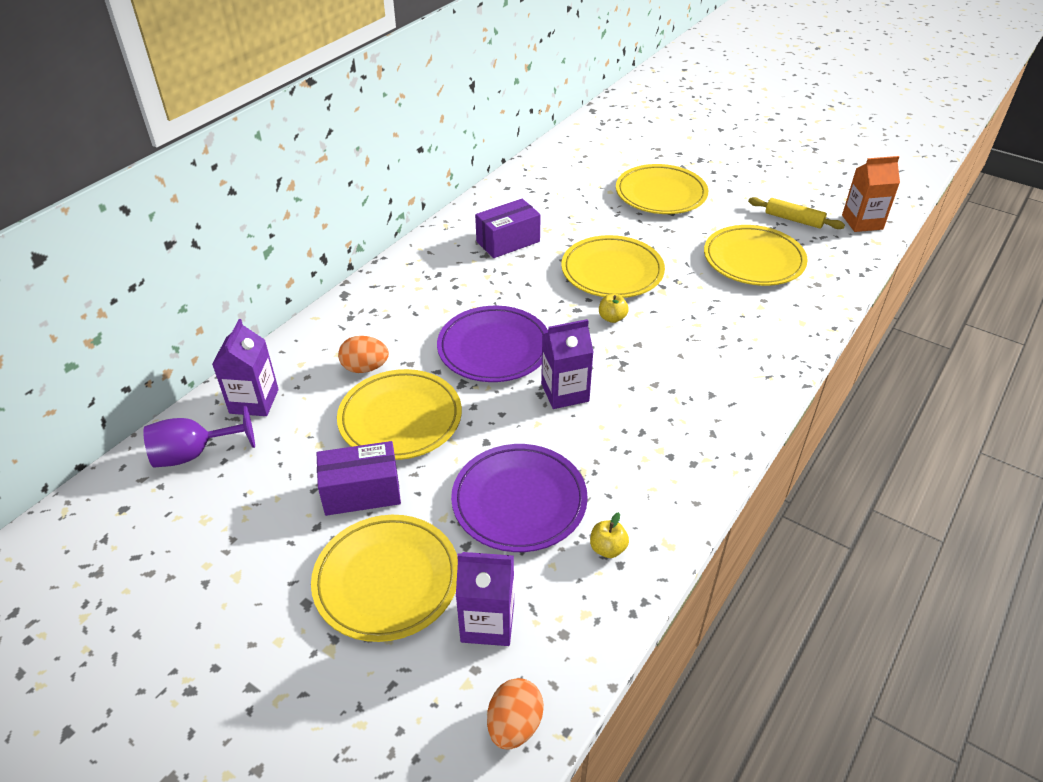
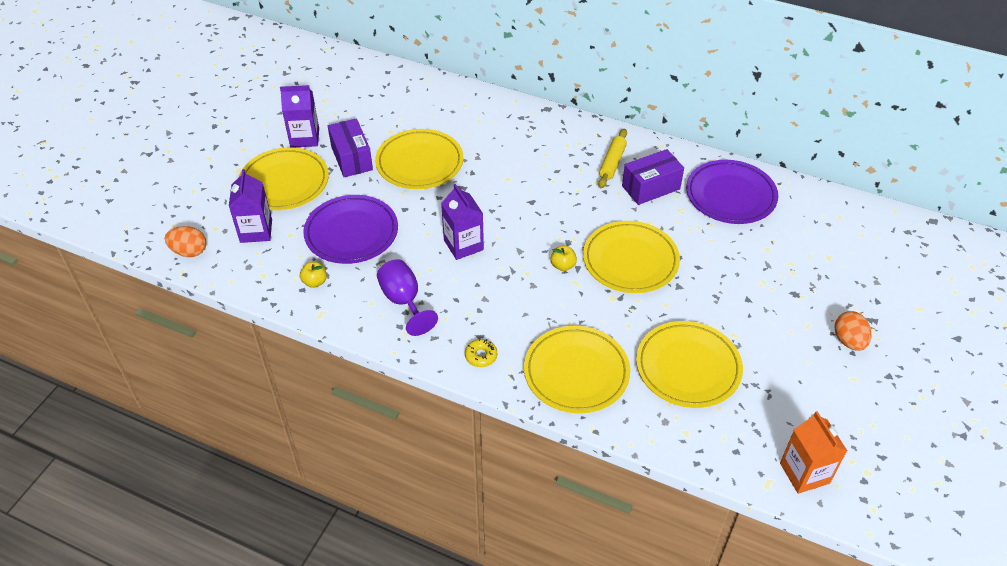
camera: 80 degrees right, 5 degrees up
(194, 454) = (374, 82): purple goblet -> purple goblet (404, 301)
(254, 401) = (424, 94): purple carton -> purple carton (305, 138)
(365, 368) = (467, 136): orange egg -> orange egg (848, 341)
(494, 348) = (505, 199): purple plate -> purple plate (730, 196)
(508, 241) = (651, 187): purple box -> purple box turned 75 degrees counterclockwise
(661, 194) = (780, 289): yellow plate -> yellow plate (576, 372)
(741, 396) = (481, 356): none -> yellow donut
(793, 219) = (781, 405): yellow rolling pin -> yellow rolling pin (612, 163)

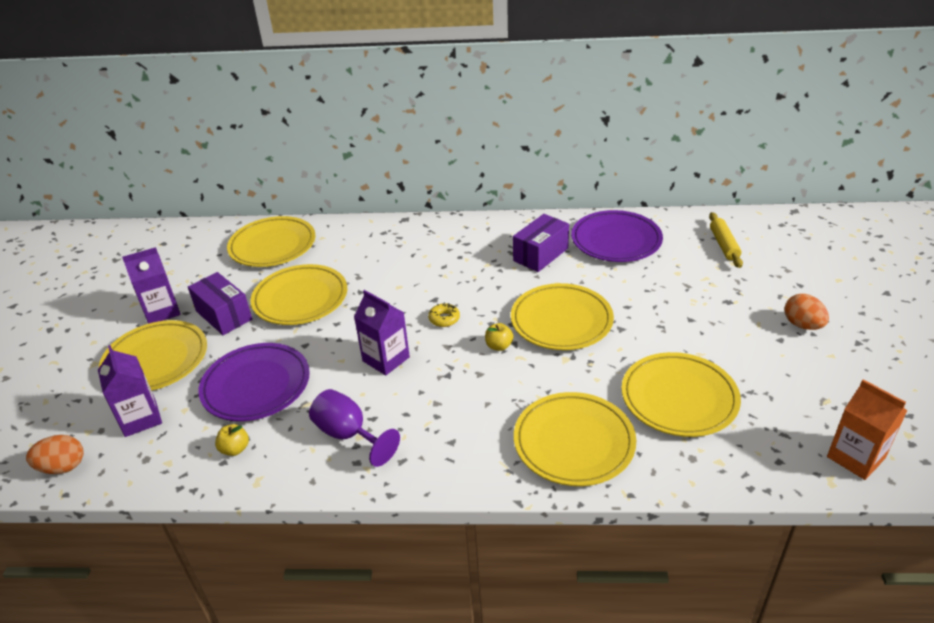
camera: 20 degrees left, 10 degrees down
(419, 100) = (272, 246): none -> yellow plate
(481, 356) = (464, 462): yellow donut -> yellow donut (444, 319)
(612, 163) = (492, 245): yellow rolling pin -> yellow rolling pin (724, 245)

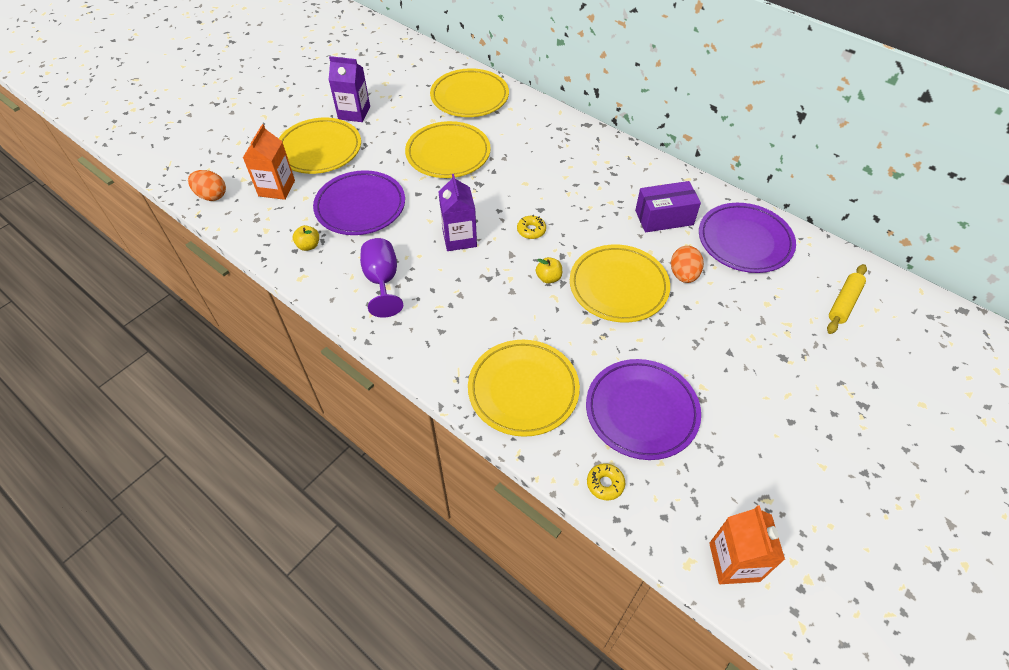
camera: 35 degrees right, 15 degrees up
(140, 418) = (276, 188): purple carton -> orange carton
(224, 315) = (388, 138): purple box -> none
(679, 398) = (641, 411): yellow plate -> purple plate
(713, 468) = (605, 484): none -> yellow donut
(802, 325) = (829, 422): orange egg -> orange egg (683, 275)

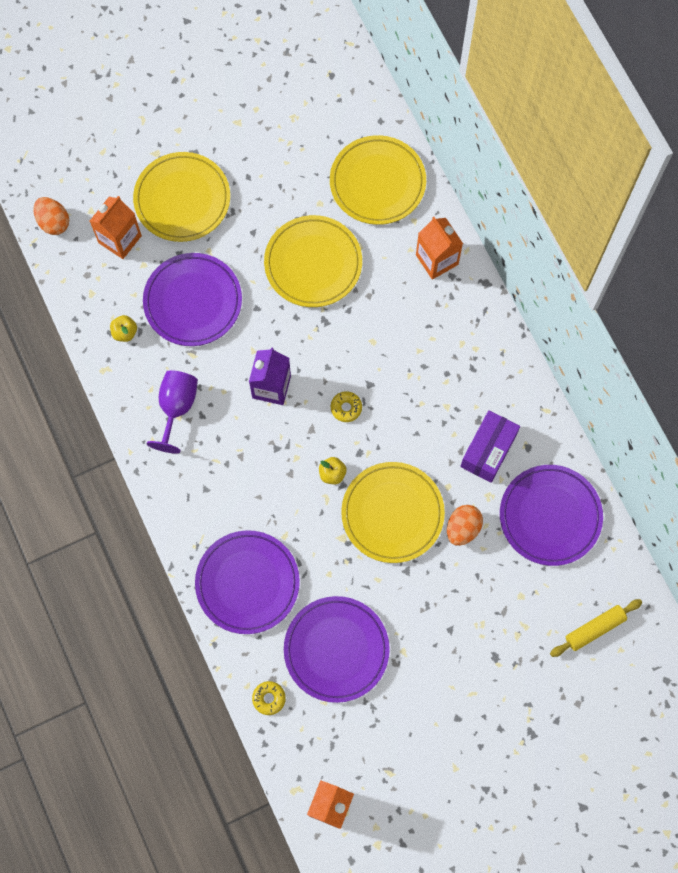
camera: 25 degrees right, 20 degrees up
(354, 113) = (240, 155): purple carton -> none
(523, 390) = (247, 583): yellow plate -> purple plate
(542, 123) = (437, 259): none -> orange carton
(664, 218) = (488, 451): purple box -> purple box turned 75 degrees counterclockwise

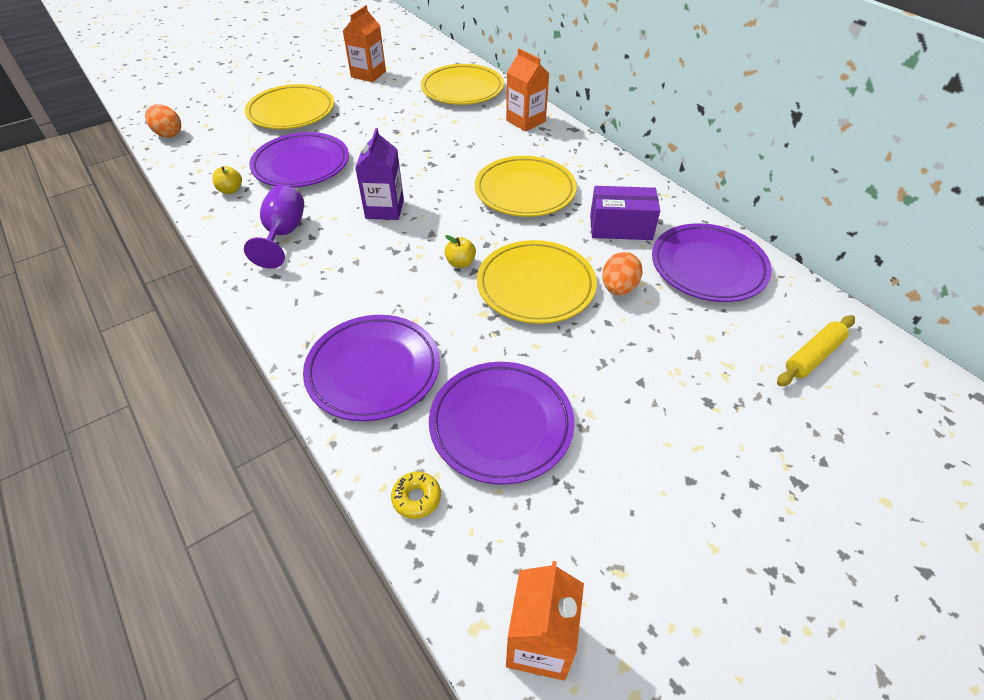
camera: 10 degrees left, 25 degrees down
(120, 239) = (231, 137): orange carton -> orange carton (368, 74)
(313, 263) = (414, 133): yellow plate -> yellow plate (525, 191)
(346, 408) = (465, 215): yellow donut -> none
(488, 451) = (620, 227): purple box -> purple box turned 75 degrees clockwise

